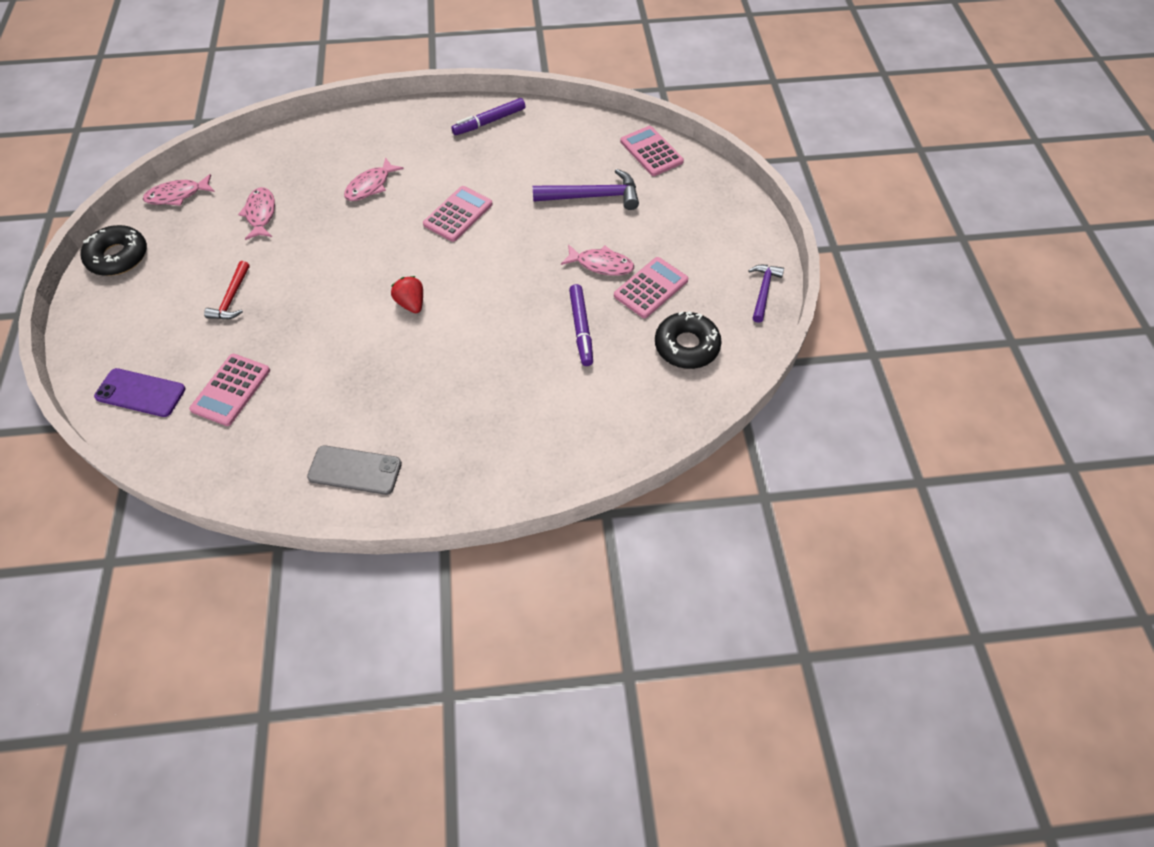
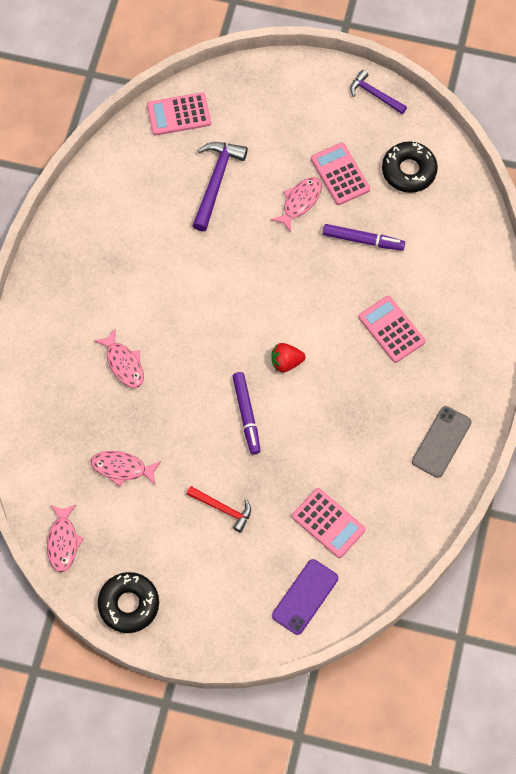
camera: 70 degrees left, 10 degrees up
(458, 214) = (193, 298): pink calculator -> pink calculator (391, 329)
(489, 122) = (77, 237): purple marker -> purple marker (246, 415)

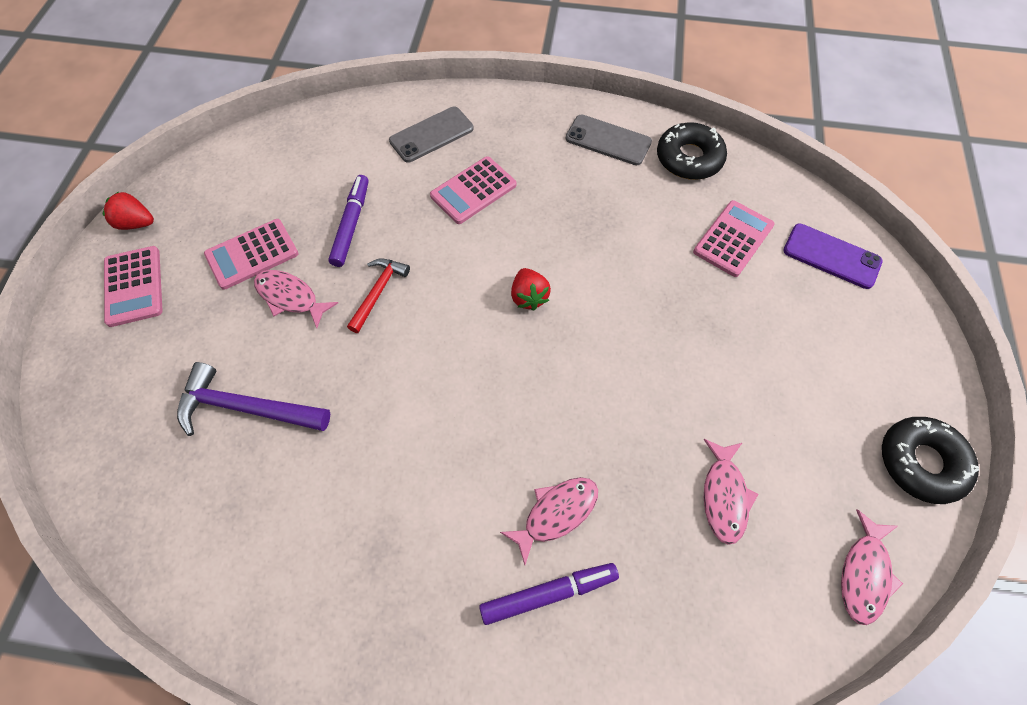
camera: 95 degrees left, 5 degrees down
(63, 542) = (864, 574): pink fish -> pink fish turned 120 degrees clockwise
(179, 114) = (116, 475): pink calculator -> pink calculator (133, 286)
(223, 508) = (748, 355): red hammer -> red hammer (378, 292)
(246, 415) = (610, 337): purple marker -> purple marker (548, 593)
(375, 94) = (136, 223): purple hammer -> red strawberry
(409, 171) = (256, 183): black donut -> black donut (689, 158)
(455, 300) = (431, 135): none -> grey phone

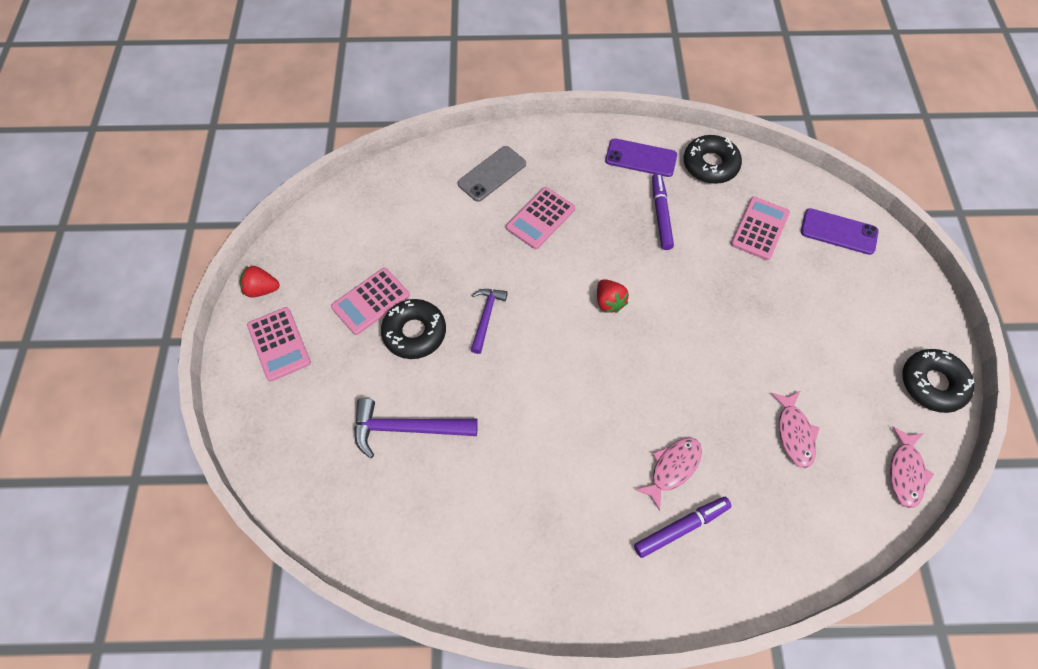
camera: 10 degrees left, 0 degrees up
(290, 297) = (414, 333): pink fish -> black donut
(351, 224) = (447, 263): purple marker -> purple marker (661, 215)
(378, 292) = (486, 317): red hammer -> purple hammer
(608, 140) = (641, 158): grey phone -> purple phone

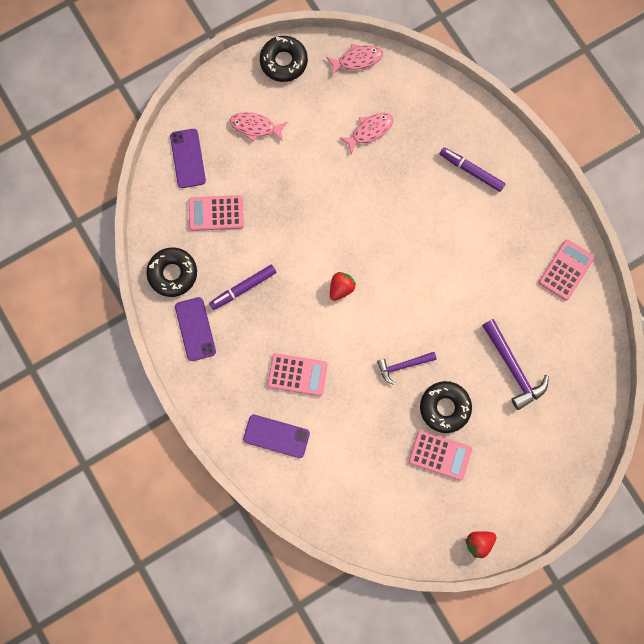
camera: 120 degrees left, 15 degrees up
(262, 289) = (478, 542): red strawberry -> red strawberry turned 90 degrees clockwise
(279, 344) = (510, 497): pink calculator -> pink calculator (566, 270)
(492, 174) = (276, 436): grey phone -> purple phone
(672, 468) = (437, 192): pink fish -> pink fish (255, 127)

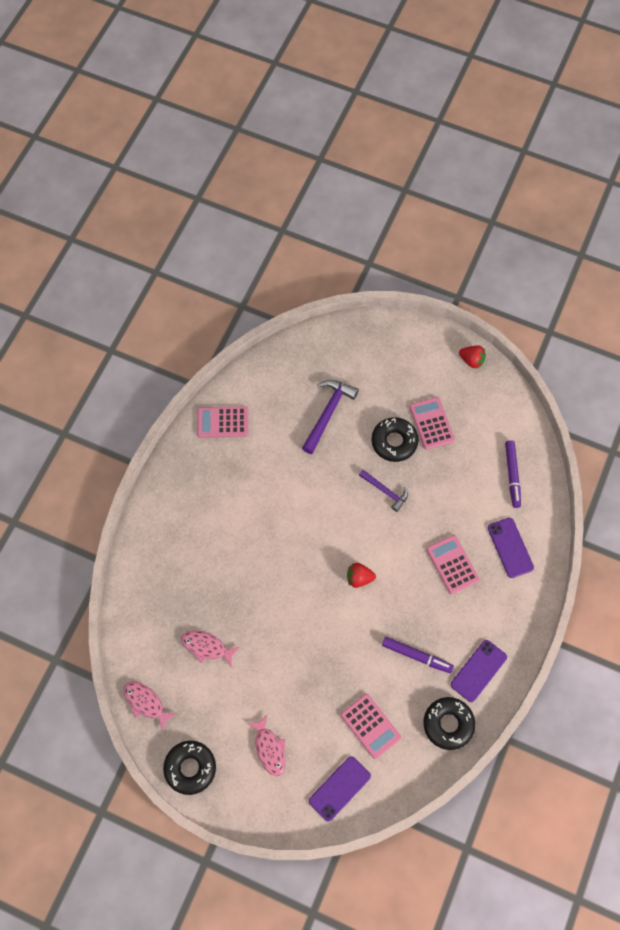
camera: 125 degrees left, 10 degrees down
(471, 171) = (187, 542): purple marker -> purple marker (512, 475)

